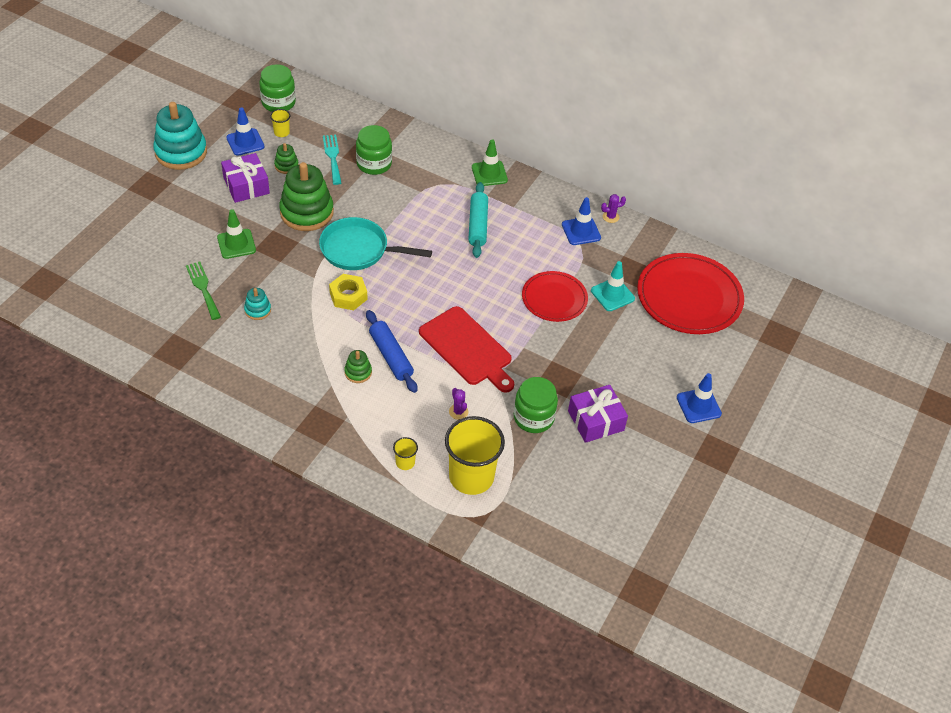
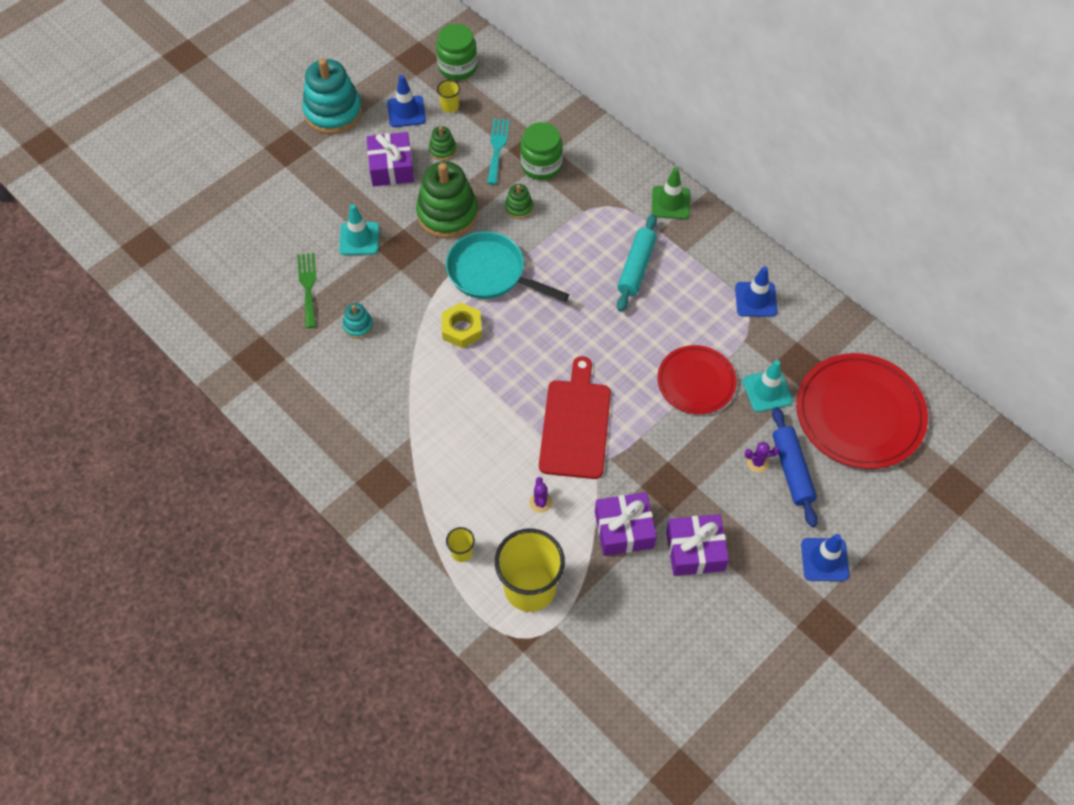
camera: 20 degrees right, 10 degrees up
(236, 244) = (359, 239): green traffic cone -> turquoise traffic cone
(358, 372) = (444, 427): green stacking toy -> green stacking toy (518, 207)
(391, 356) = (486, 415): blue rolling pin -> blue rolling pin (792, 470)
(467, 348) = (575, 424): red cutting board -> red cutting board turned 150 degrees counterclockwise
(533, 417) = (624, 530): green jar -> purple gift
(610, 217) = (798, 287): purple cactus -> purple cactus (757, 462)

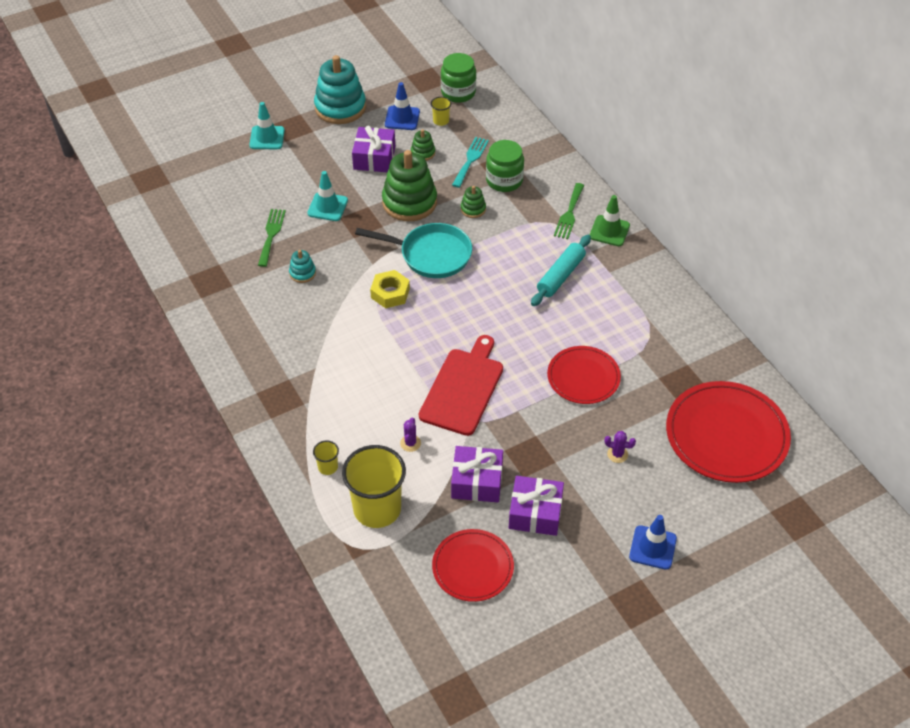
camera: 15 degrees right, 10 degrees down
(491, 273) = (431, 255): turquoise pan -> turquoise pan turned 150 degrees clockwise
(622, 191) = (569, 214): none -> green fork
(650, 629) = (472, 567): none -> red plate
(756, 299) = (661, 323): blue traffic cone -> none
(767, 391) = (646, 398): turquoise traffic cone -> turquoise traffic cone (267, 138)
(792, 470) = (647, 467): blue rolling pin -> none

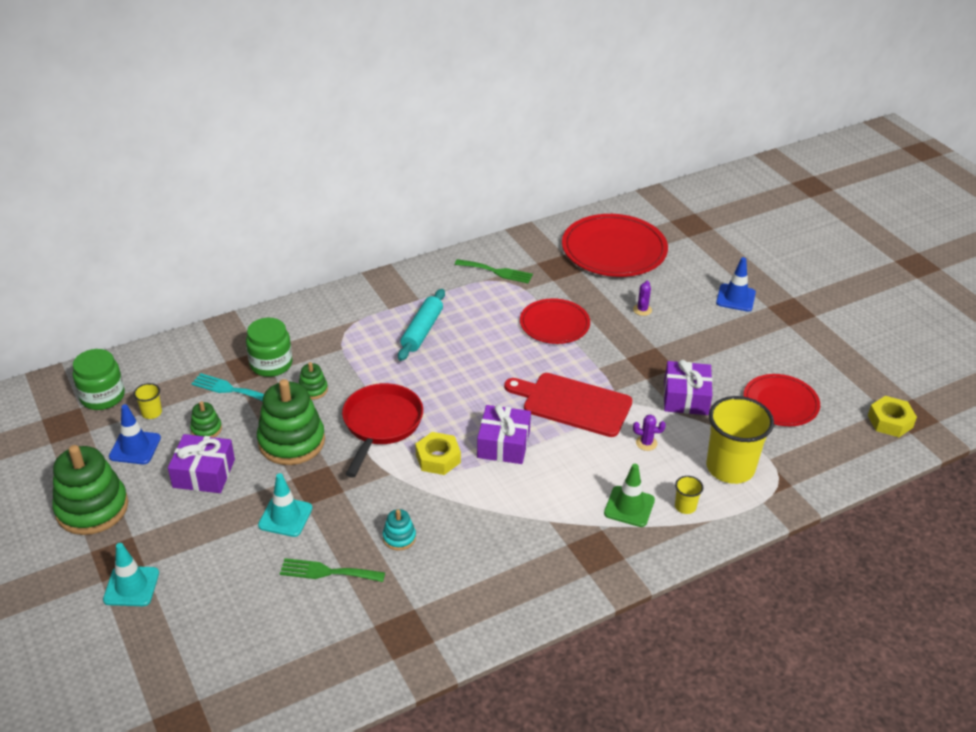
camera: 90 degrees left, 10 degrees down
(340, 107) = (92, 508): turquoise stacking toy -> green stacking toy
(431, 255) = (381, 424): turquoise pan -> red pan
(447, 671) = (890, 421): none -> yellow nut
(535, 513) = (714, 362): purple gift -> purple gift (503, 444)
(560, 276) = (422, 331): turquoise rolling pin -> turquoise rolling pin turned 75 degrees clockwise
(569, 214) = (333, 320): green fork -> green fork (497, 272)
(609, 231) = (362, 295): green traffic cone -> green traffic cone (629, 507)

